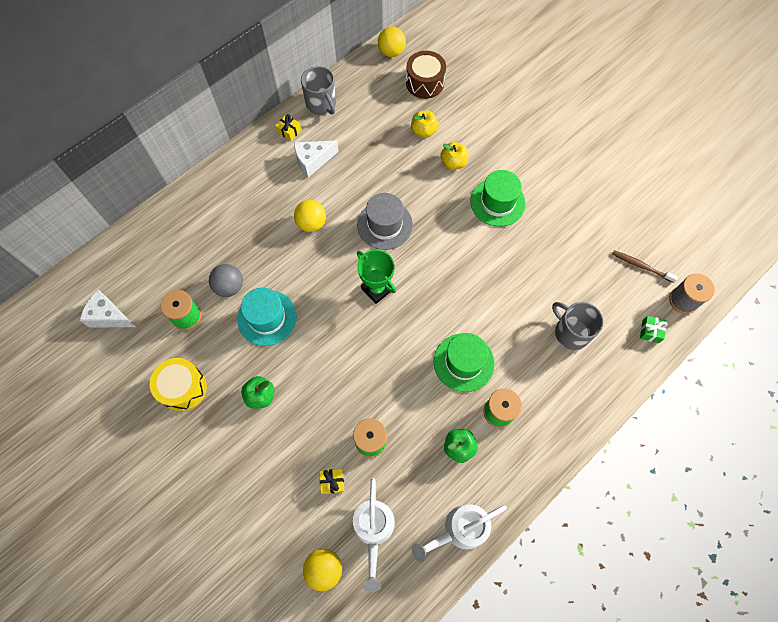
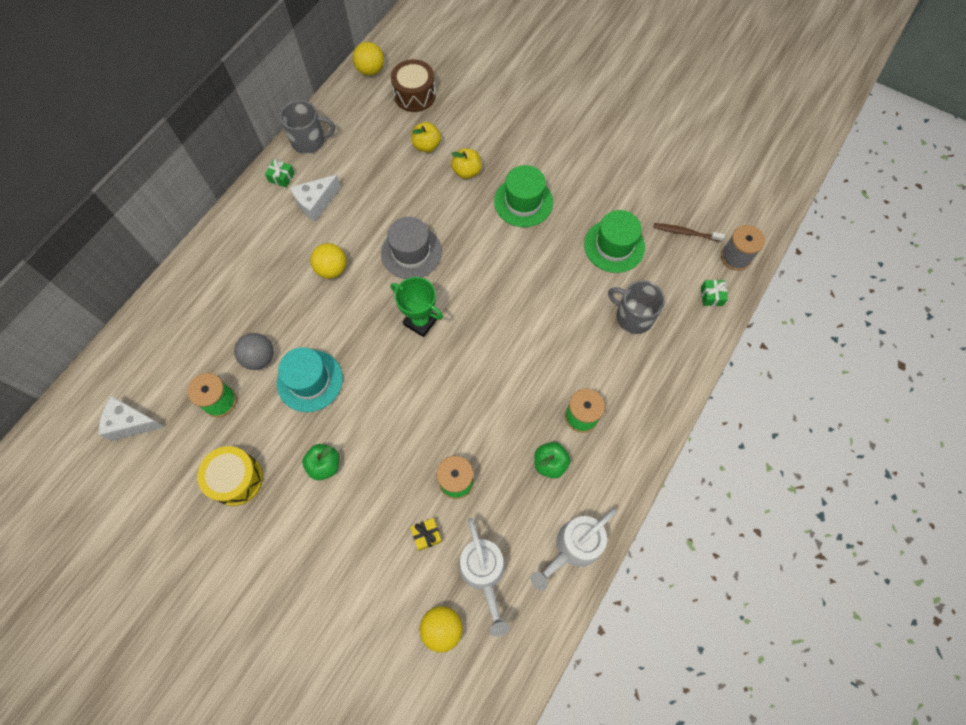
camera: 15 degrees left, 0 degrees up
(289, 131) = (281, 177): yellow gift -> green gift
(321, 104) = (309, 141): grey mug -> grey mug turned 45 degrees counterclockwise
(463, 362) = (532, 374): green hat -> green hat (614, 246)

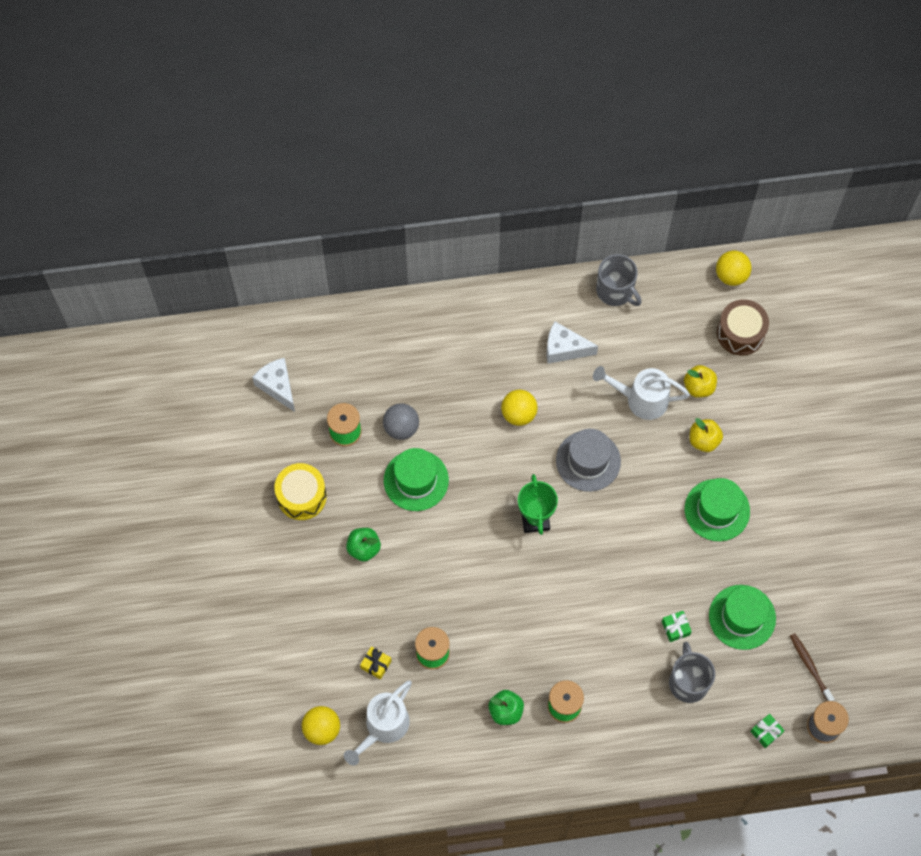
camera: 50 degrees right, 0 degrees up
(281, 177) = (562, 301): green gift -> green gift (675, 628)
(310, 381) = (416, 480): turquoise hat -> green hat
(572, 548) = (454, 777): white watering can -> white watering can (640, 399)

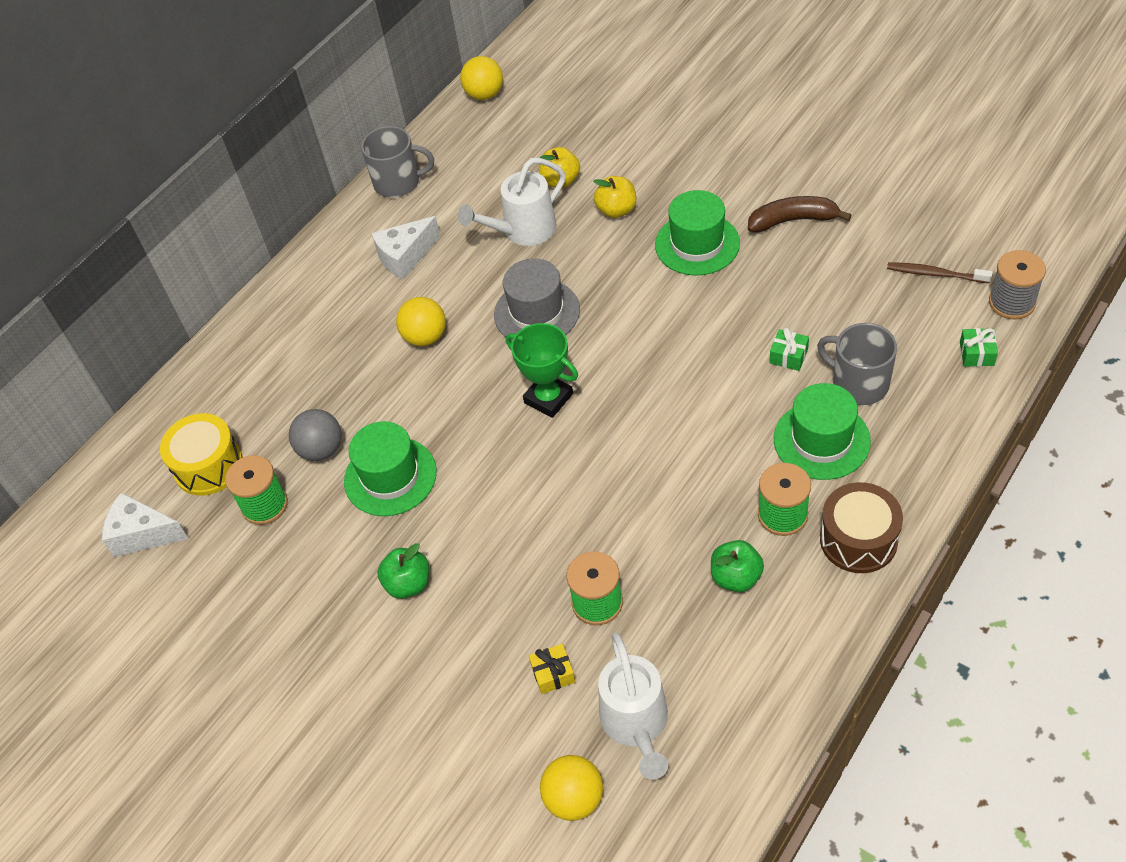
camera: 40 degrees left, 15 degrees down
(301, 496) = (283, 603): yellow drum -> yellow drum (208, 466)
(740, 333) = (544, 121): brown drum -> brown drum (858, 539)
(742, 617) = (829, 294): green hat -> green hat (821, 440)
(784, 552) = (793, 220): none -> brown banana

